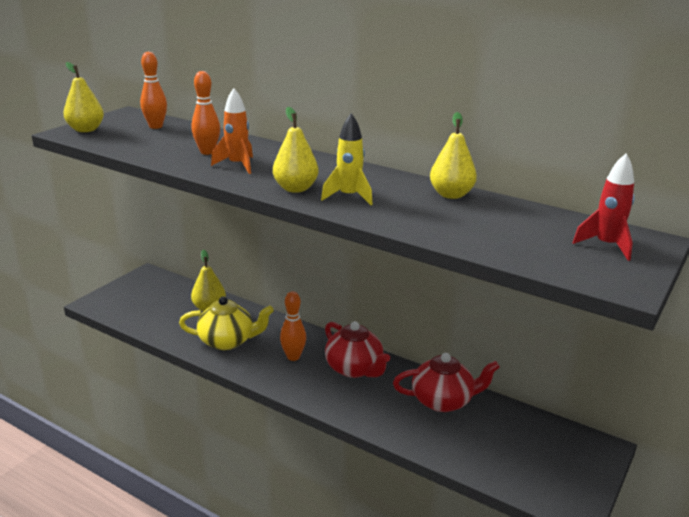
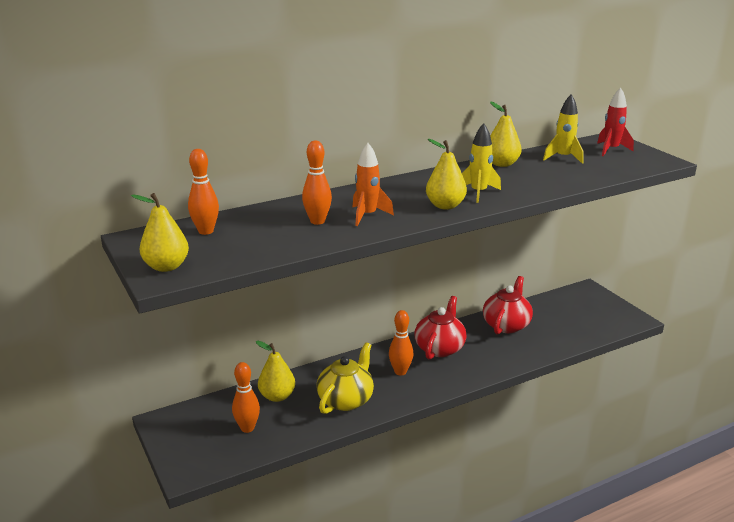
camera: 60 degrees left, 0 degrees up
(159, 309) = (247, 428): none -> orange bowling pin
(354, 368) = (440, 348): red teapot -> red teapot turned 60 degrees counterclockwise
(525, 222) = (563, 158): none -> yellow rocket

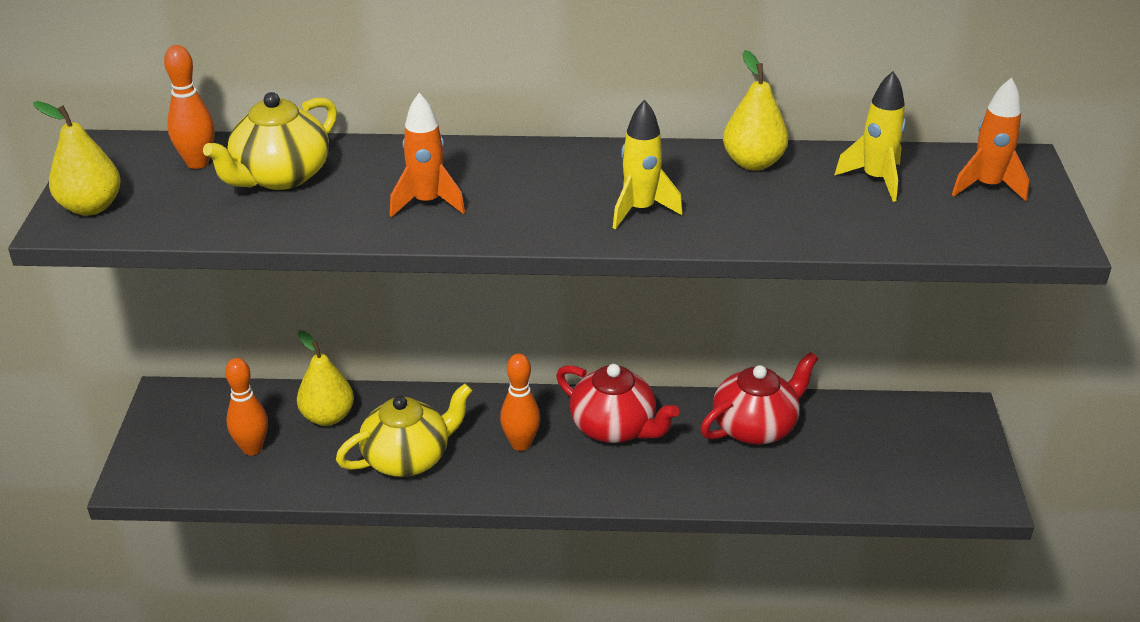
camera: 30 degrees right, 10 degrees up
(266, 225) = (280, 176): none -> yellow teapot
(317, 221) = (350, 191): orange bowling pin -> none
(440, 348) = (614, 427): red teapot -> red teapot turned 75 degrees clockwise
(445, 206) = (558, 219): yellow pear -> none
(611, 150) = (987, 187): red rocket -> orange rocket

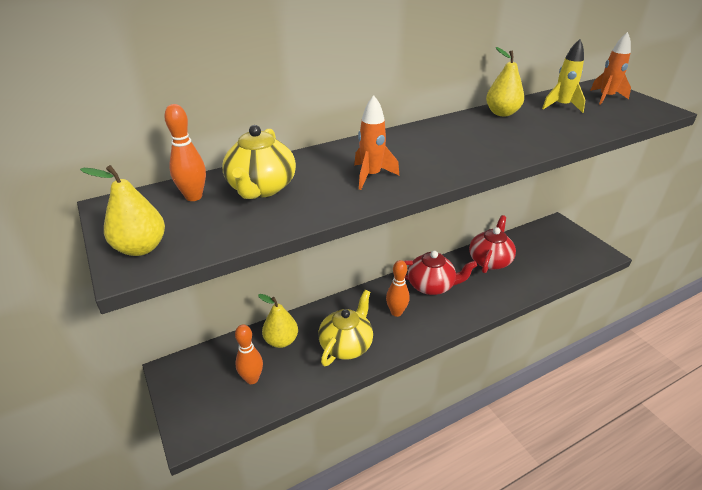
camera: 30 degrees left, 0 degrees up
(640, 210) = (485, 147): yellow rocket -> none

